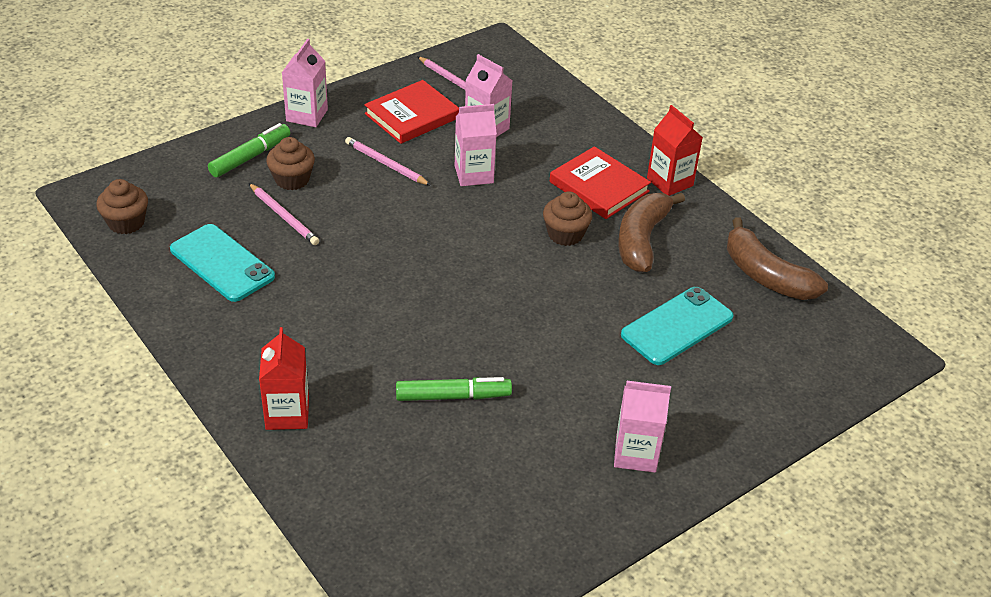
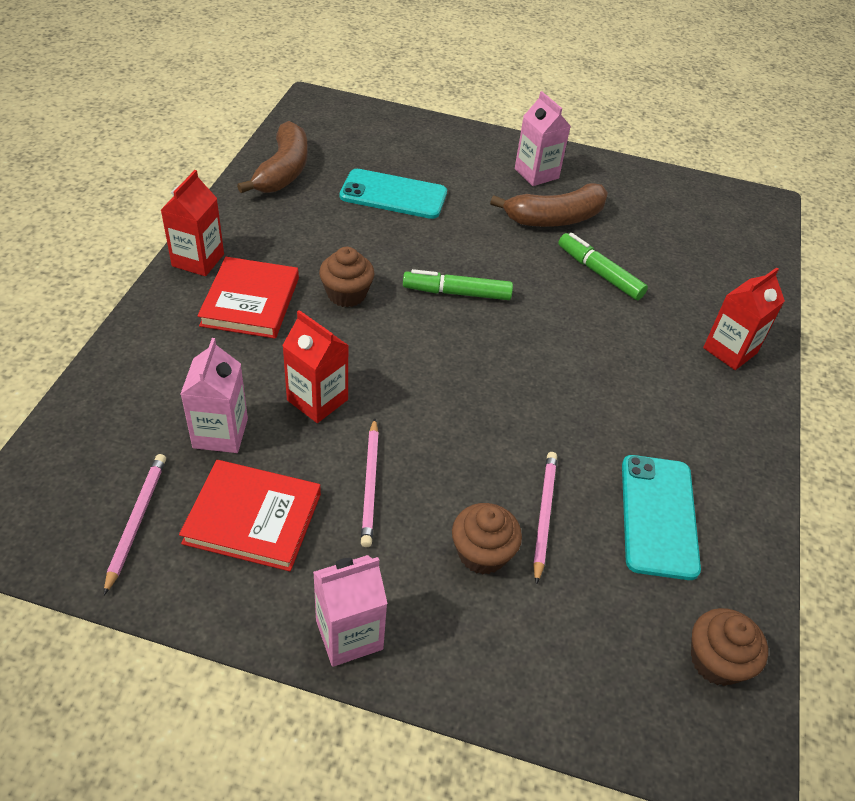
camera: 130 degrees left, 5 degrees up
(250, 157) = (487, 630): green marker -> green marker (456, 293)
(474, 174) = (317, 400): pink carton -> red carton
(642, 240) = (306, 247): brown banana -> brown banana (555, 218)

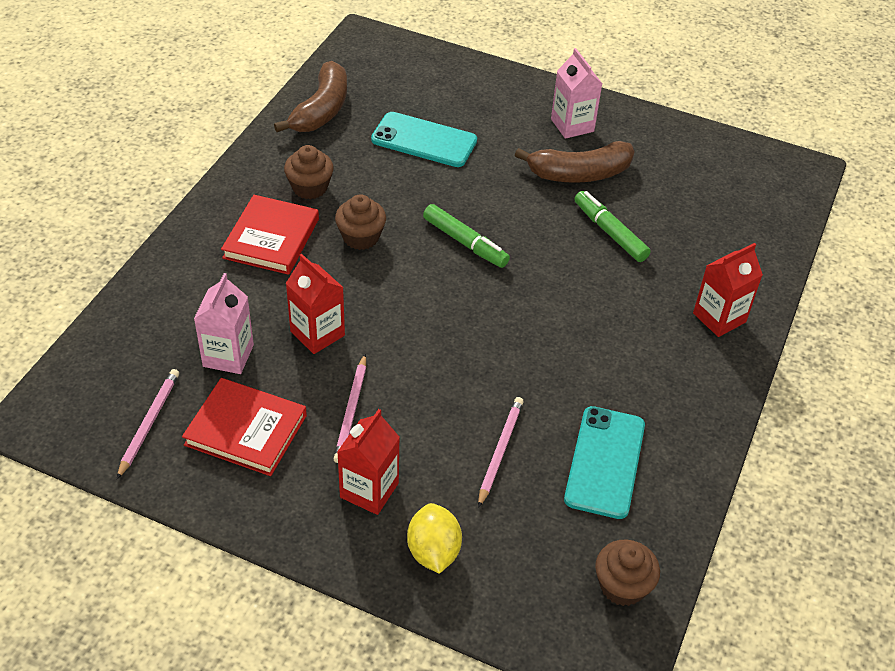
camera: 10 degrees right, 0 degrees up
(198, 260) = (229, 195): red carton -> red carton (369, 490)
(349, 634) = (311, 531): pink carton -> none
(456, 293) = (465, 243): green marker -> green marker turned 150 degrees counterclockwise
(482, 553) = (437, 478): brown cupcake -> brown cupcake (310, 187)
(496, 644) = (433, 551): none -> yellow lemon

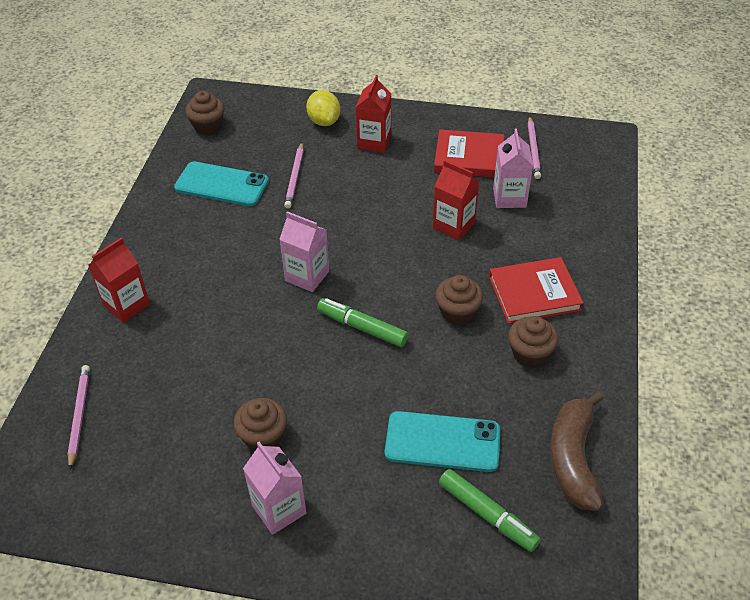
camera: 170 degrees right, 0 degrees up
(271, 238) = (534, 293): red book -> red book turned 75 degrees clockwise
(351, 411) = (404, 181): pink pencil -> pink pencil (79, 416)
(511, 308) = (307, 276): none -> pink carton
(579, 173) = (263, 436): brown banana -> brown cupcake
(605, 462) = (221, 184): turquoise phone -> turquoise phone turned 75 degrees counterclockwise
(610, 232) = (226, 369): green marker -> green marker (487, 515)

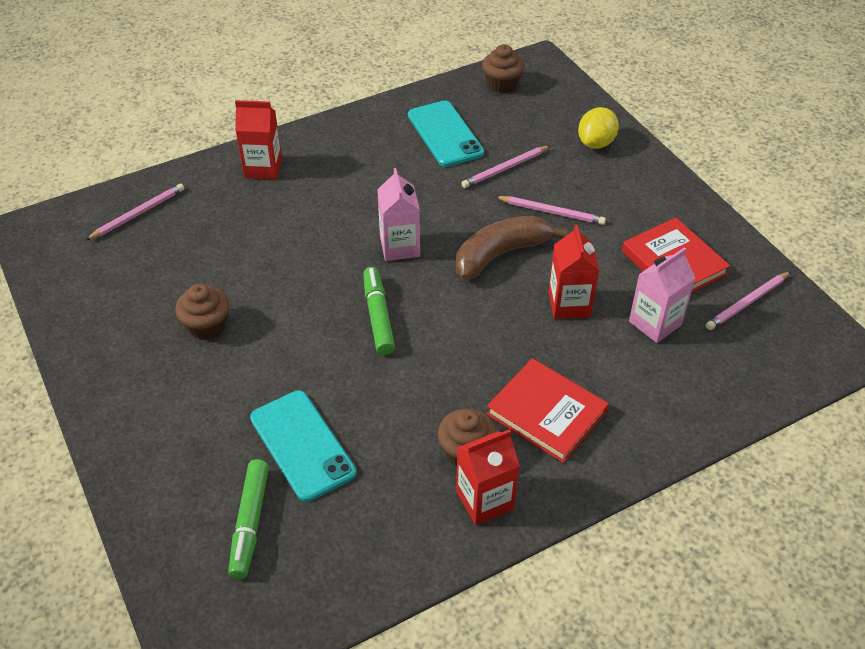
camera: 50 degrees right, 0 degrees up
(279, 509) = (145, 379): pink carton -> none
(362, 181) = (551, 212): none -> pink pencil
(374, 142) = (611, 189): red carton -> red carton (484, 500)
(457, 312) = (463, 369): brown cupcake -> none
(573, 458) = (368, 556): brown banana -> brown banana (500, 254)

